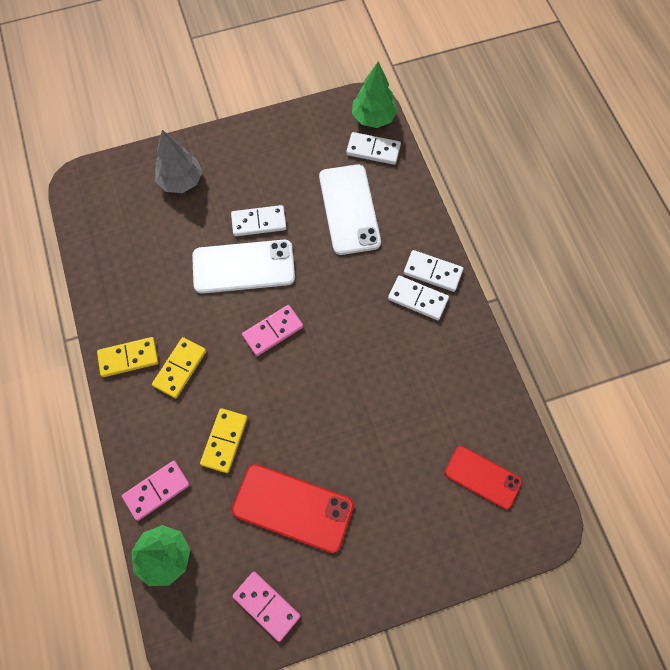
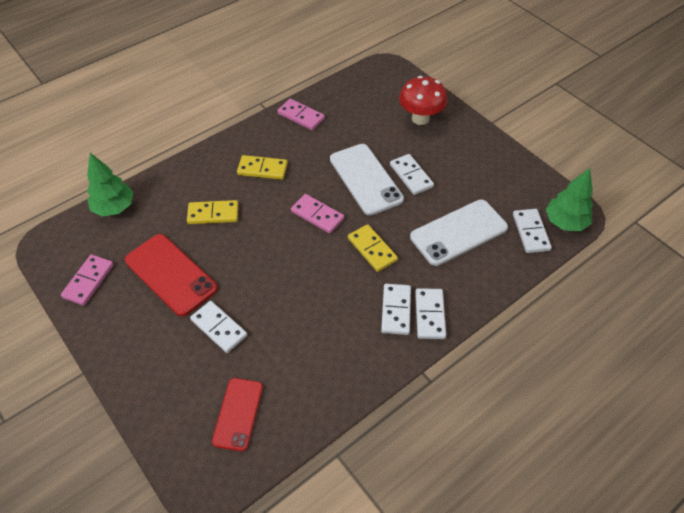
camera: 70 degrees right, 15 degrees down
(128, 358) = (259, 138): yellow domino -> yellow domino (372, 249)
(156, 490) = (163, 187): pink domino -> pink domino (301, 116)
(181, 181) = (420, 118): grey tree -> red mushroom
(293, 508) = (170, 274): red phone -> red phone turned 45 degrees counterclockwise
(380, 472) = (219, 328): none -> white domino

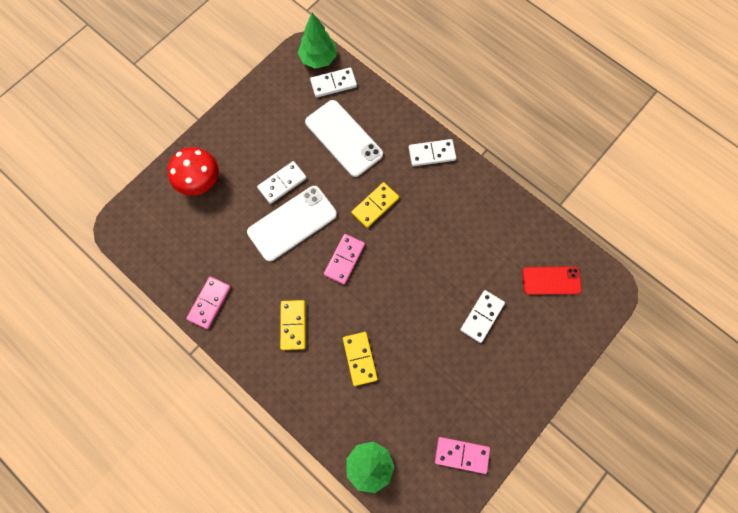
camera: 100 degrees left, 20 degrees up
(170, 274) = (437, 377): red phone -> none
(396, 310) = (433, 179): white domino -> none

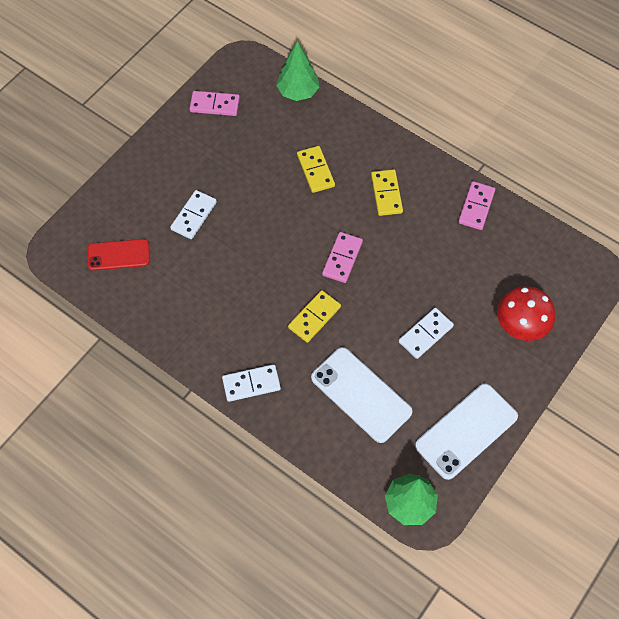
camera: 175 degrees right, 10 degrees down
(292, 223) = (405, 291): white phone -> white phone (466, 431)
(333, 84) = (384, 468): white domino -> none

